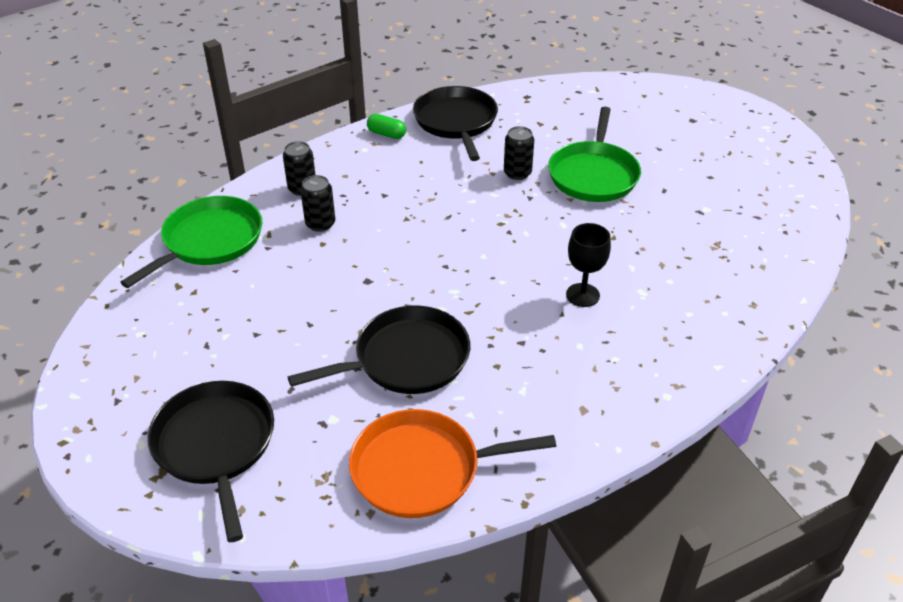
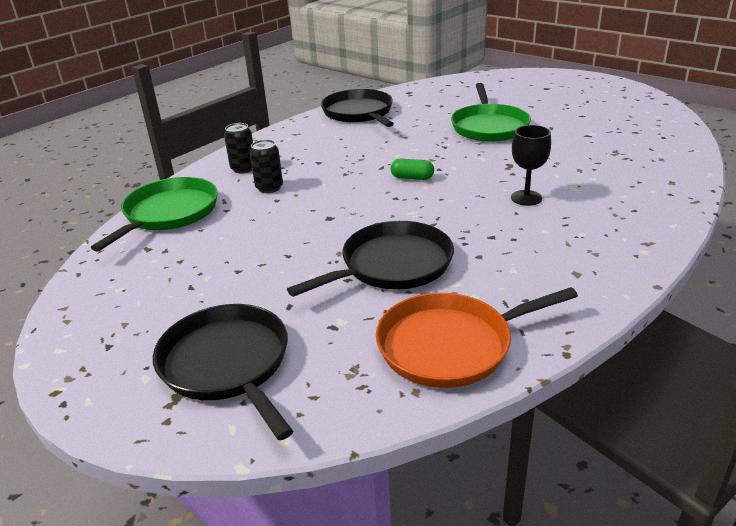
camera: 10 degrees left, 10 degrees down
(386, 134) = (303, 127): green capsule -> green capsule (412, 178)
(517, 173) = (426, 134): black can -> none

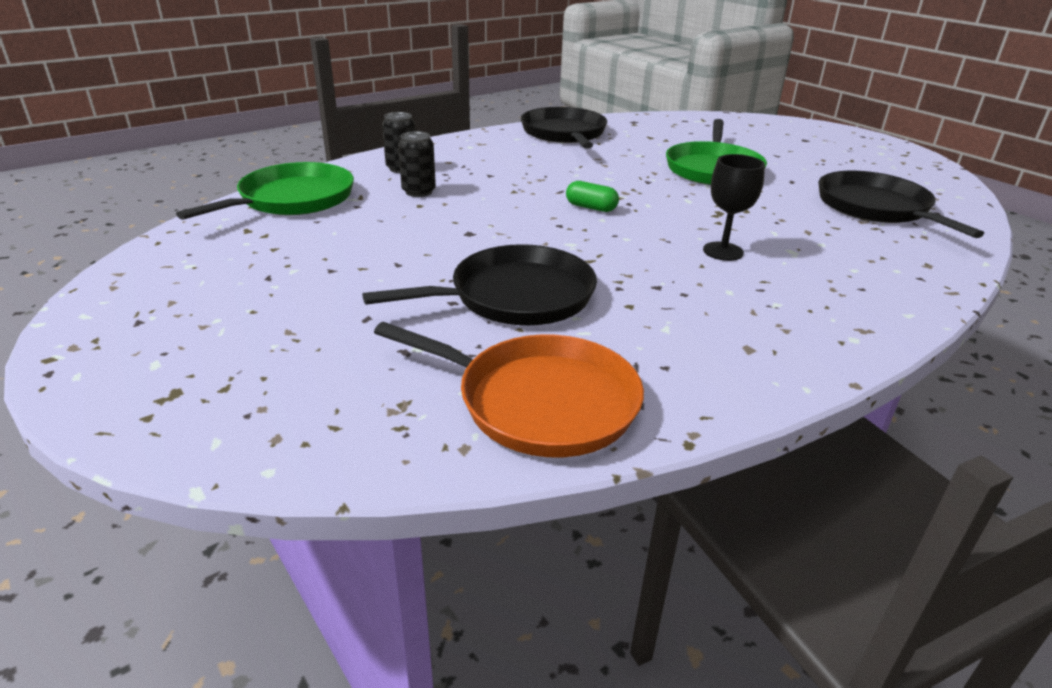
camera: 10 degrees right, 0 degrees up
(227, 364) = (256, 368): black pan -> black pan (876, 208)
(451, 345) = (539, 401): orange pan -> orange pan turned 150 degrees counterclockwise

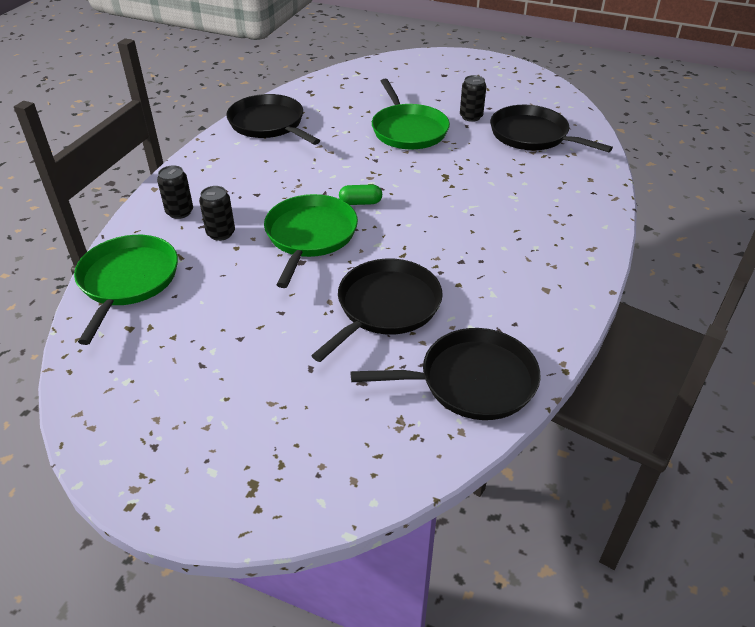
camera: 30 degrees left, 10 degrees up
(504, 217) = (310, 236): none -> green pan
(539, 401) = (471, 381): orange pan -> black pan
(723, 251) = (475, 213): black goblet -> none
(805, 176) = (471, 117): none -> black can

